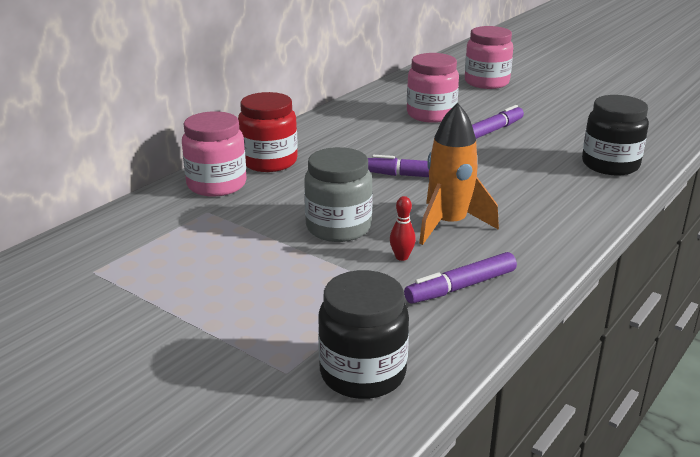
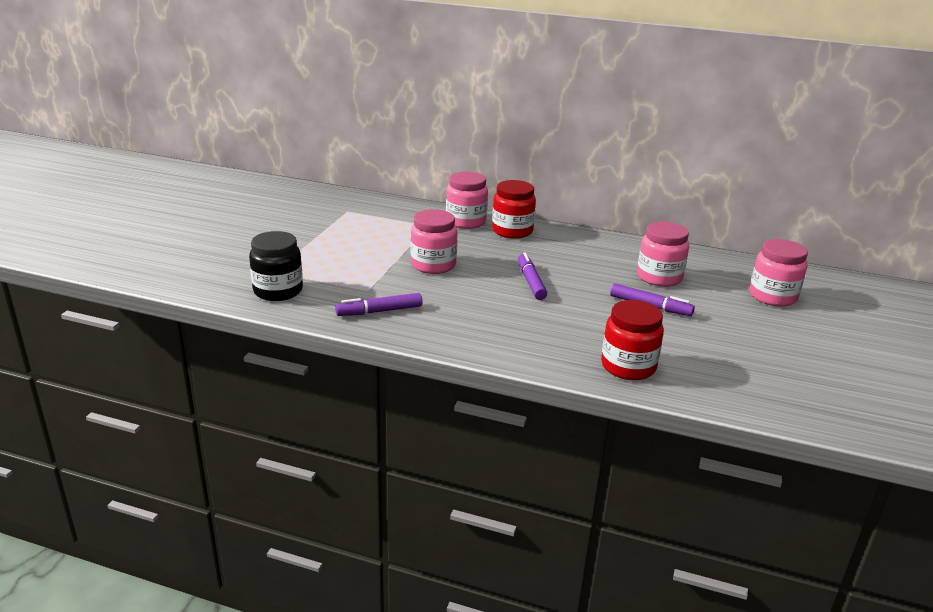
camera: 70 degrees right, 0 degrees up
(338, 228) = (433, 265): grey jar -> pink jar
(401, 257) = (407, 289): red bowling pin -> none
(449, 224) = (462, 301): orange rocket -> none
(460, 287) = (379, 311): purple marker -> purple marker turned 60 degrees counterclockwise
(610, 165) = (628, 366): black jar -> red jar

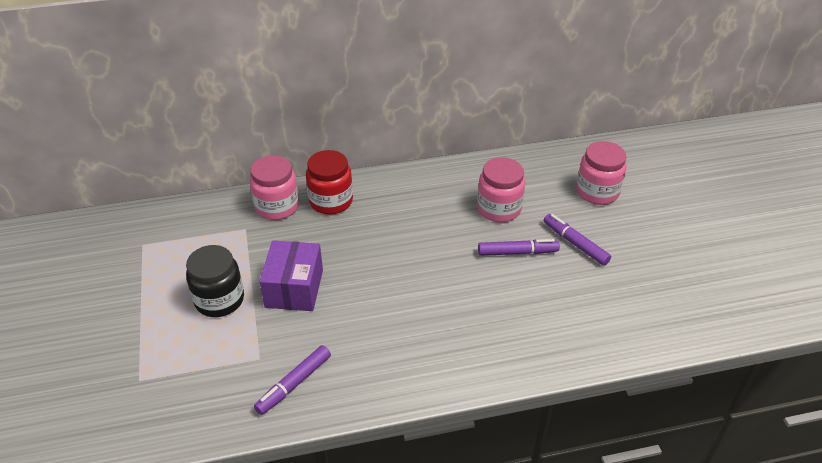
camera: 30 degrees left, 15 degrees up
(278, 291) = (168, 408): black jar -> black jar (219, 300)
(433, 265) = (294, 288): pink jar -> purple box
(531, 282) = (399, 268): purple marker -> purple marker (575, 243)
(628, 366) = (552, 341): red jar -> none

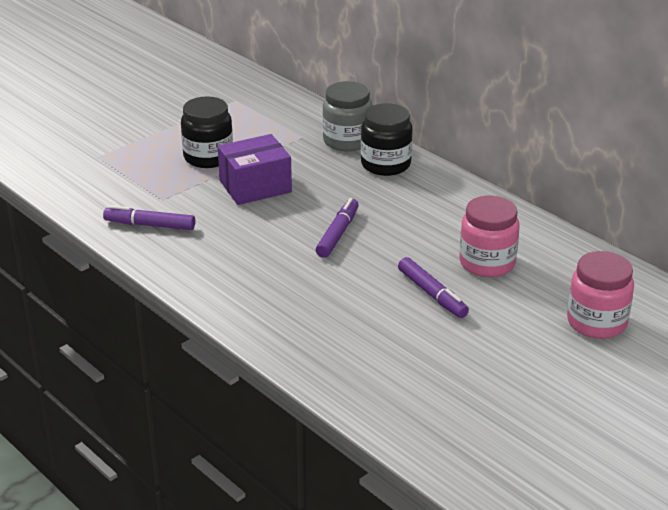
camera: 60 degrees right, 10 degrees down
(277, 207) = (347, 141): pink jar -> grey jar
(331, 201) = (385, 164): red jar -> black jar
(575, 243) = (488, 329): purple marker -> purple marker (338, 234)

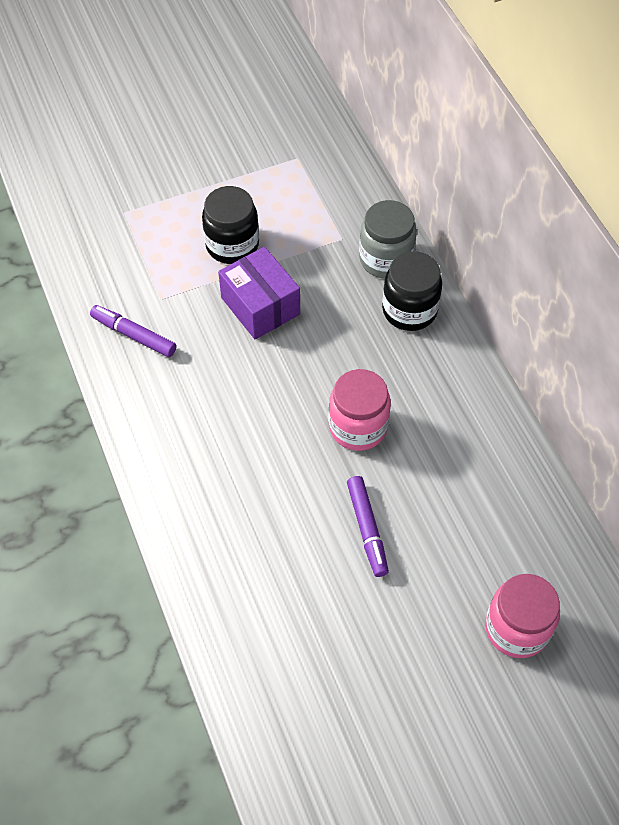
camera: 20 degrees right, 25 degrees up
(255, 186) = (260, 306): purple box -> purple box turned 60 degrees clockwise
(338, 234) = (312, 406): purple marker -> none
(487, 263) = (445, 500): pink jar -> pink jar (358, 427)

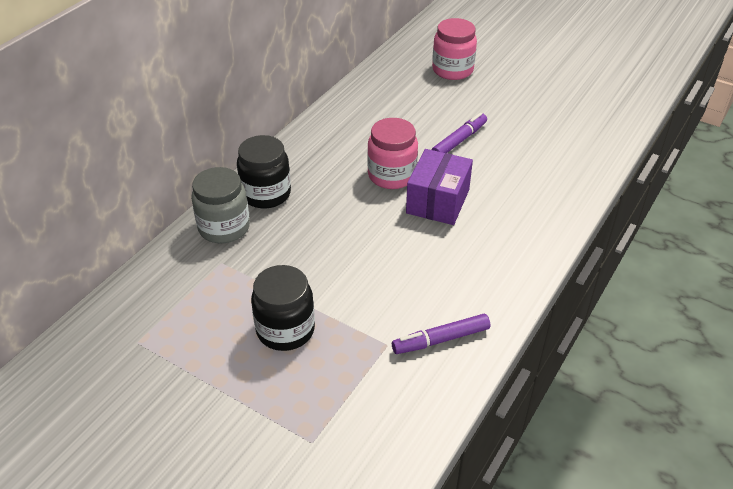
camera: 125 degrees left, 15 degrees down
(134, 335) = (440, 339): purple marker -> purple marker turned 75 degrees clockwise
(260, 306) = (336, 276): purple box -> purple box (437, 201)

